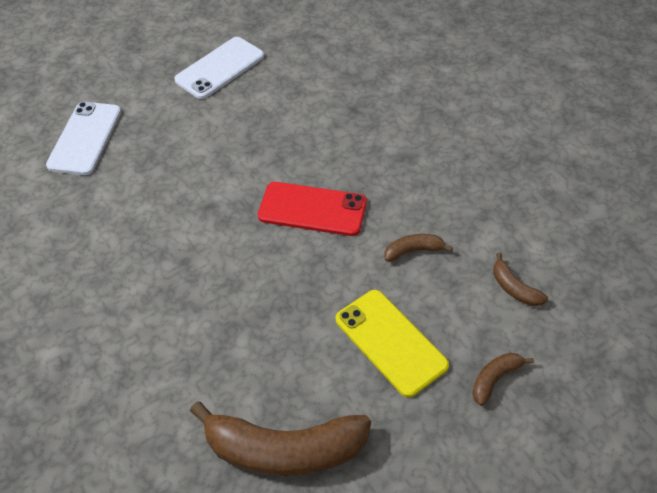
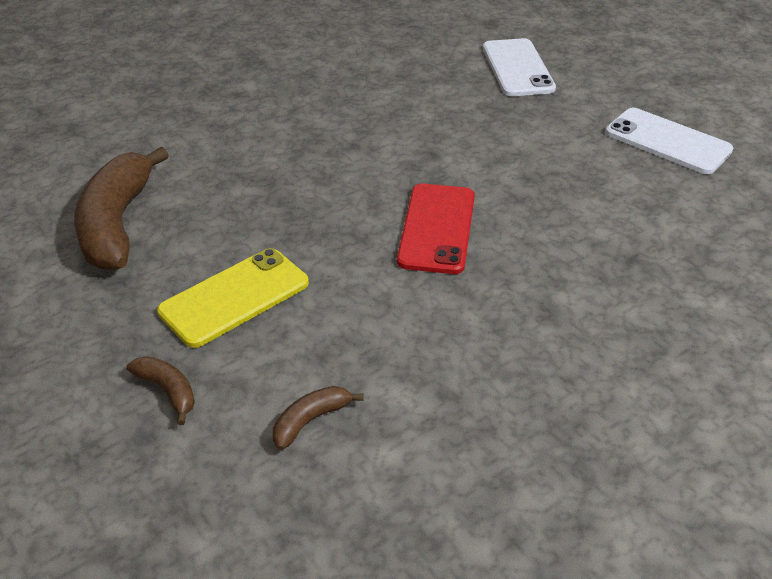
camera: 85 degrees right, 10 degrees down
(85, 138) = (517, 68): white phone -> white phone turned 75 degrees clockwise
(413, 251) = (374, 318): brown banana -> none

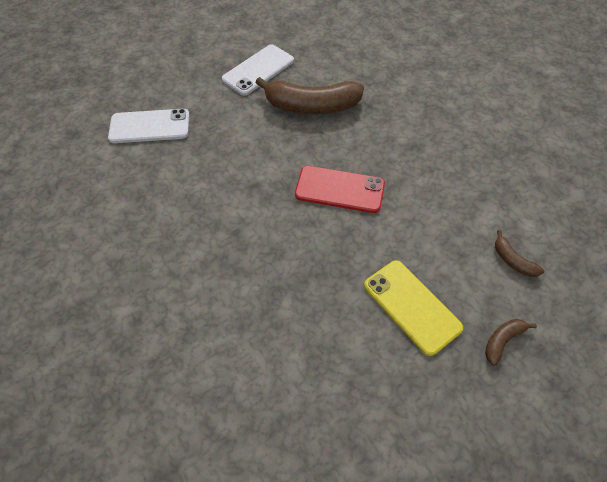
camera: 85 degrees left, 15 degrees up
(117, 224) = (326, 402): brown banana -> brown banana (311, 106)

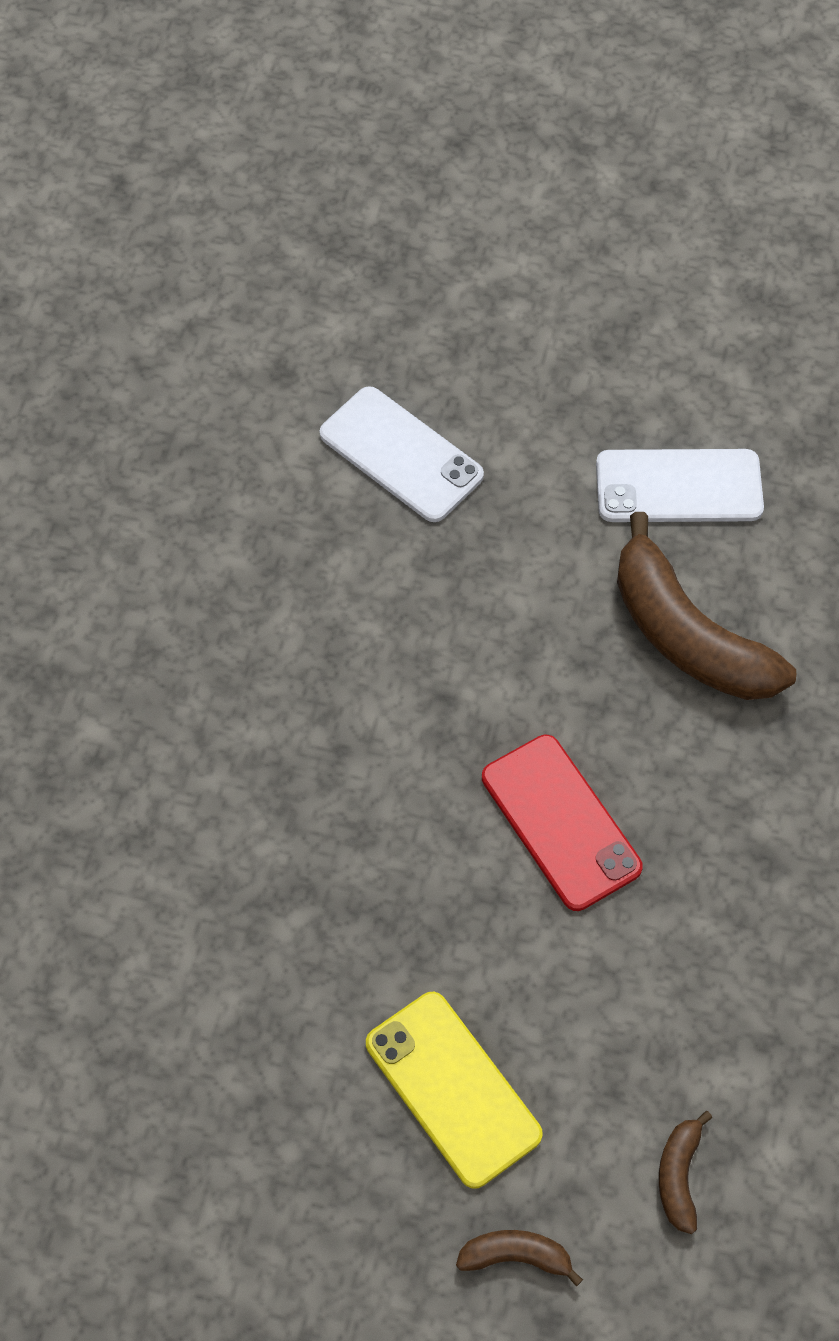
camera: 45 degrees right, 5 degrees up
(411, 306) = (452, 1089): yellow phone -> yellow phone turned 45 degrees counterclockwise

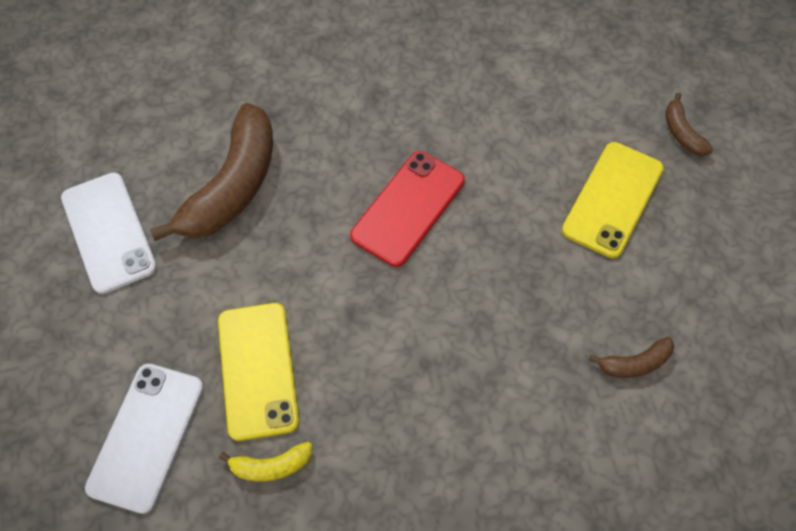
camera: 115 degrees left, 0 degrees up
(306, 554) = (271, 466): none -> yellow banana
(422, 579) = (258, 370): none -> yellow phone
(679, 1175) = (587, 76): brown banana -> brown banana (635, 363)

